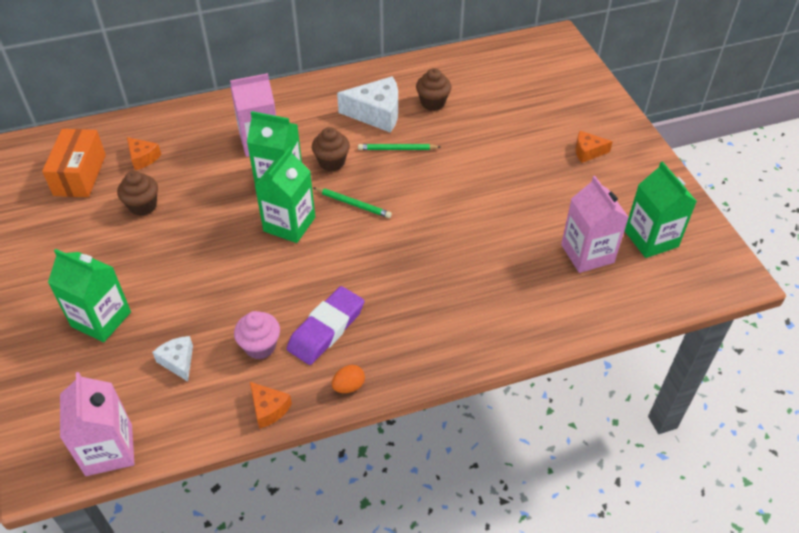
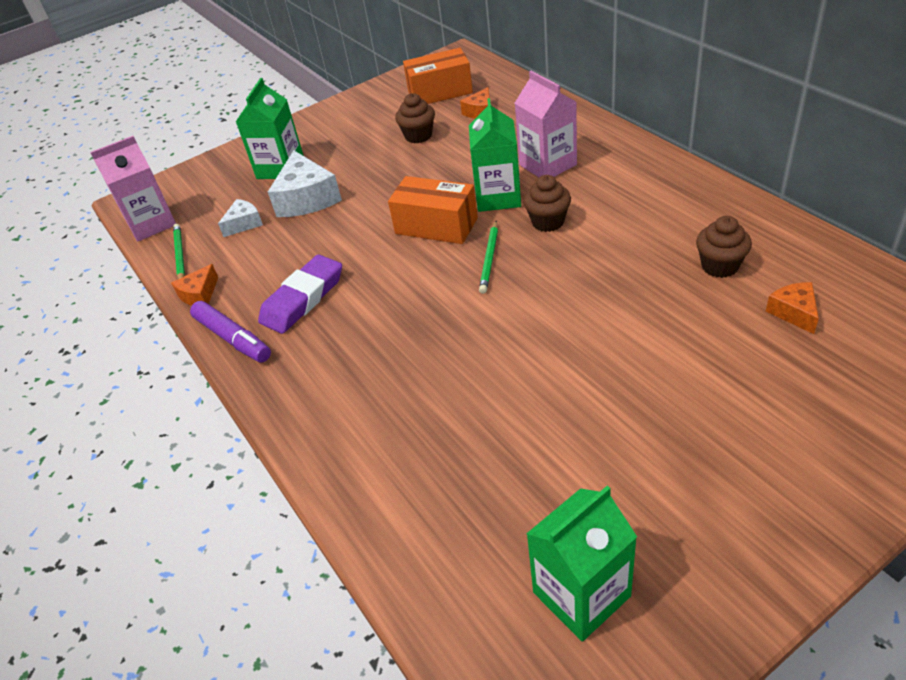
camera: 80 degrees right, 5 degrees down
(260, 346) = (270, 264): pink cupcake -> none
(289, 224) = (436, 226): green carton -> orange box
(326, 329) = (302, 299): purple eraser -> purple eraser turned 75 degrees counterclockwise
(349, 386) = (233, 338): orange egg -> purple marker
(376, 113) = (658, 226): white cheese -> white cheese (307, 199)
(397, 149) = (605, 263): green pencil -> green pencil (180, 255)
(587, 152) = (741, 462): orange cheese -> orange cheese (794, 312)
(587, 253) = (509, 510): pink carton -> none

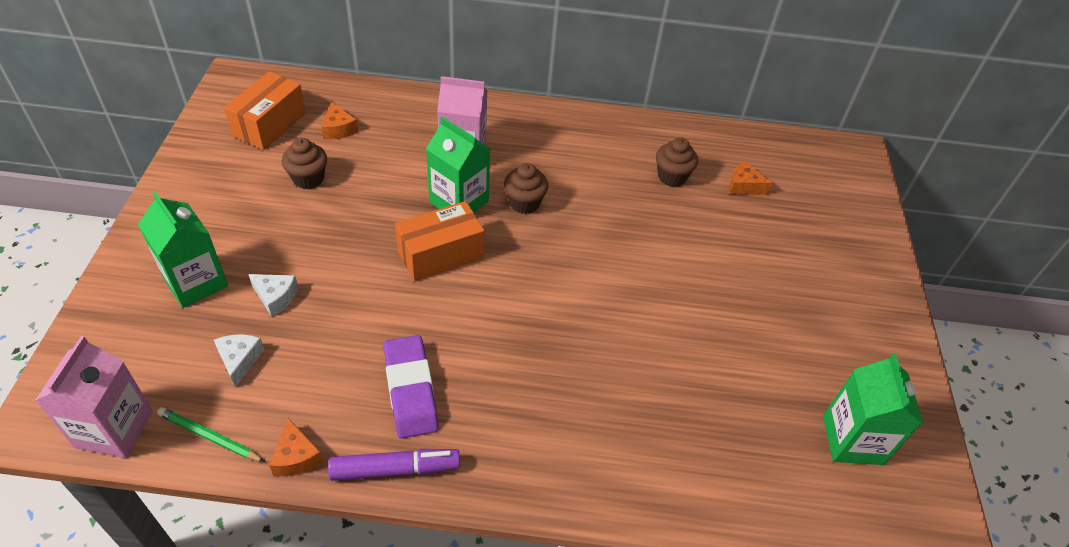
camera: 60 degrees left, 5 degrees up
(307, 199) = (275, 297): white cheese -> white cheese, size x0.55
(489, 259) = (520, 258): green pencil -> none

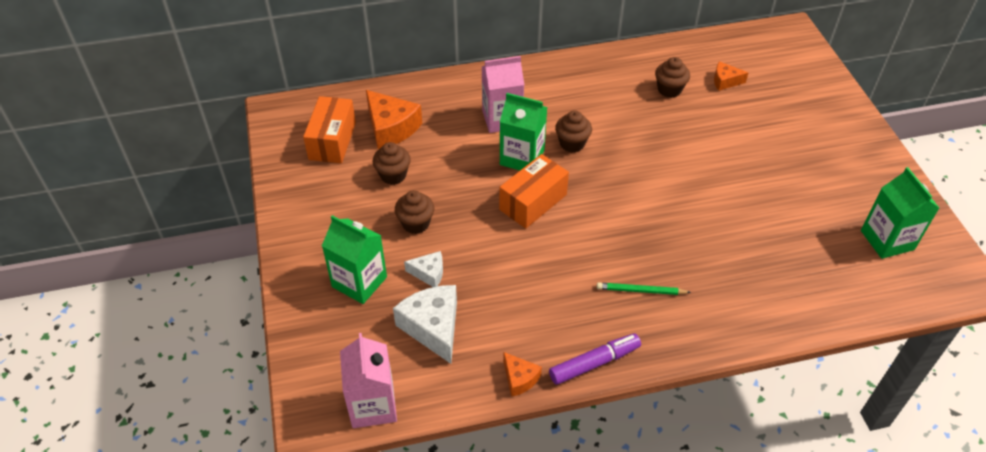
camera: 15 degrees left, 0 degrees up
(209, 436) = (447, 386): green pencil -> green pencil (641, 290)
(239, 360) = (433, 327): white cheese -> white cheese, size x1.83
(298, 238) = (416, 223): none -> brown cupcake
(338, 129) = (391, 128): orange cheese -> orange cheese, size x1.83
(410, 390) = (571, 306): purple eraser -> none

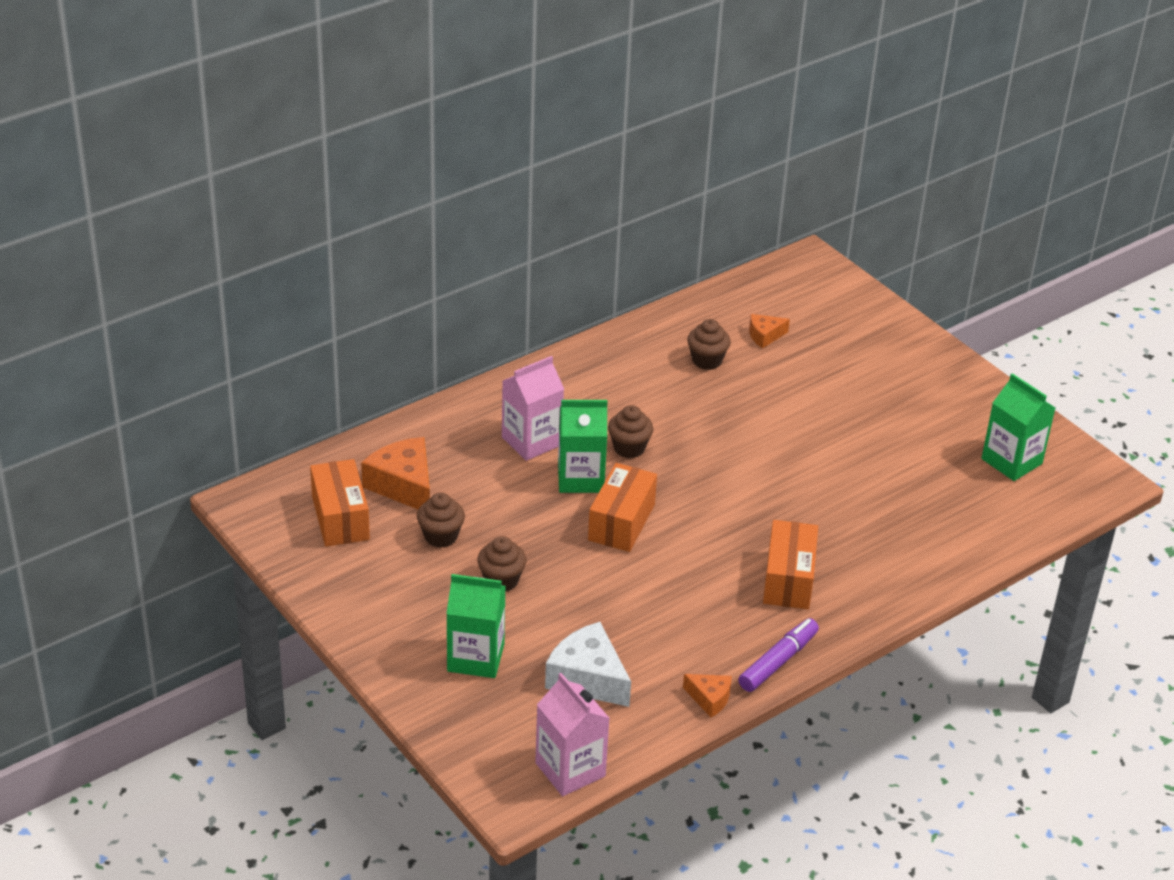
camera: 25 degrees left, 10 degrees down
(391, 128) = (403, 485): orange cheese -> orange cheese turned 150 degrees counterclockwise
(429, 273) = (549, 627): white cheese -> none
(641, 290) = (788, 579): green pencil -> orange box

